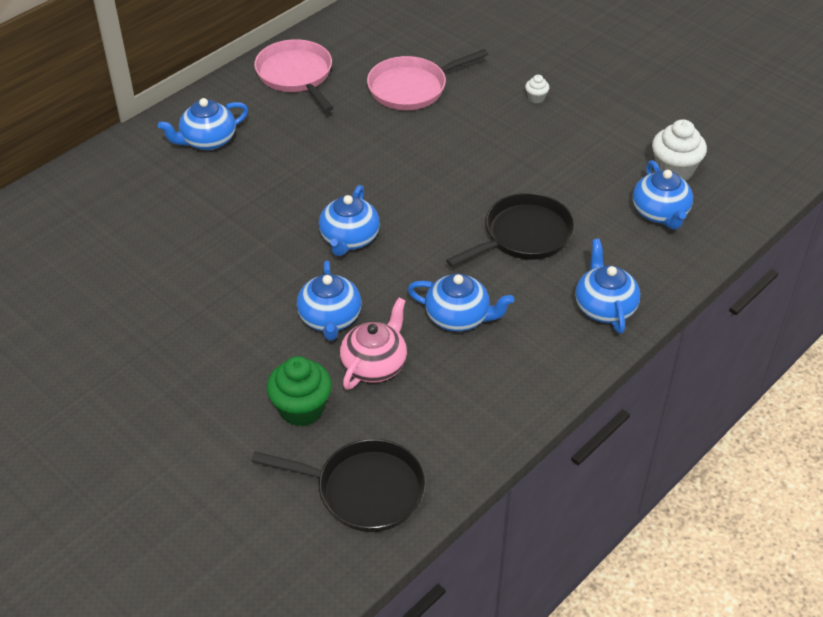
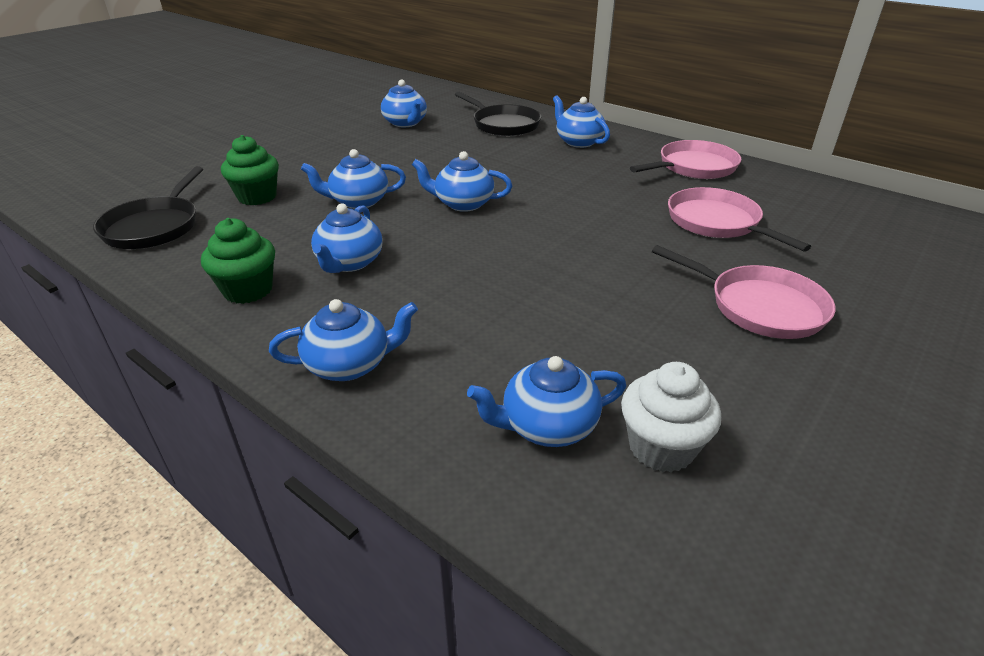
camera: 85 degrees right, 10 degrees down
(93, 285) = (405, 123): none -> blue teapot
(375, 364) = (297, 223): pink teapot -> none
(501, 383) = (248, 290): none -> green cupcake
(523, 235) = (480, 300): black pan -> black pan (503, 124)
(536, 98) = (759, 306): white cupcake -> pink pan

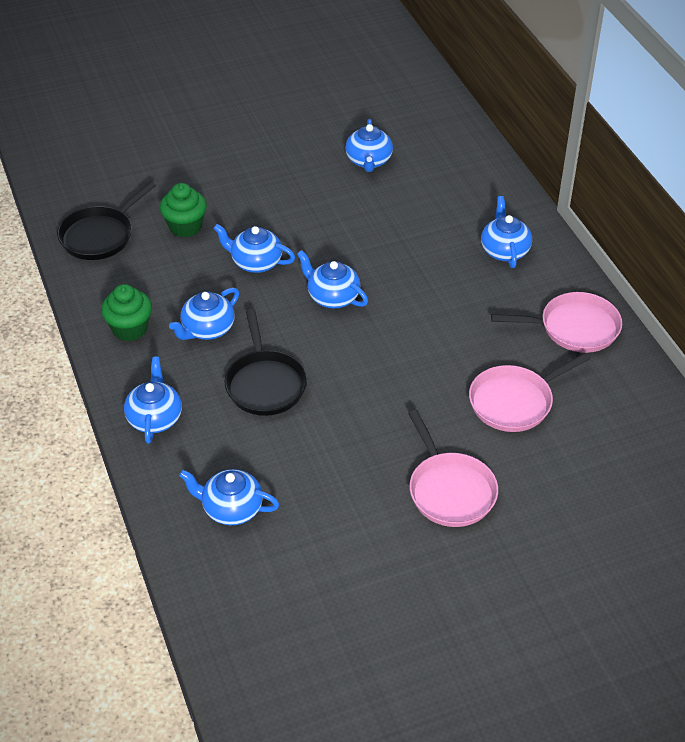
camera: 30 degrees right, 10 degrees up
(350, 364) = (155, 418): blue teapot -> blue teapot turned 105 degrees counterclockwise
(503, 124) = (458, 196): black pan -> black pan (265, 384)
(661, 447) = (279, 550): white cupcake -> none
(717, 222) = (514, 401): pink pan -> pink pan turned 120 degrees counterclockwise

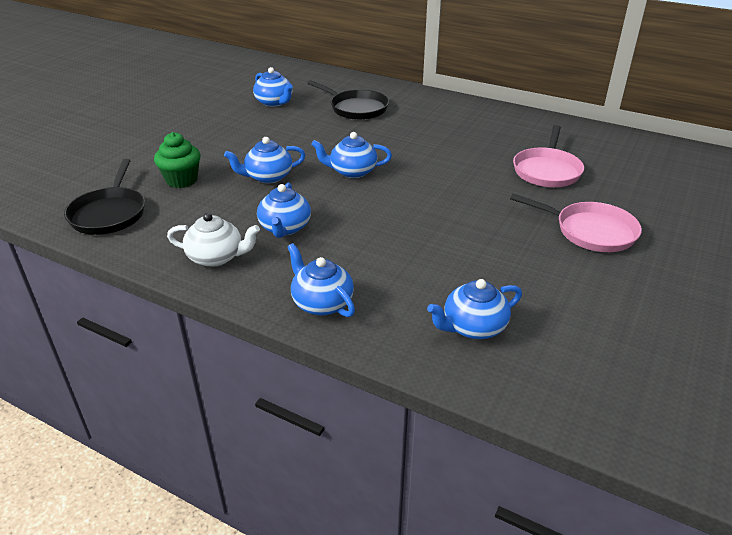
camera: 40 degrees left, 10 degrees down
(130, 329) = (216, 257): green cupcake -> white teapot
(265, 384) = (378, 238): black pan -> black pan (356, 108)
(504, 250) = (423, 110): blue teapot -> none
(574, 328) = (518, 125): pink pan -> none

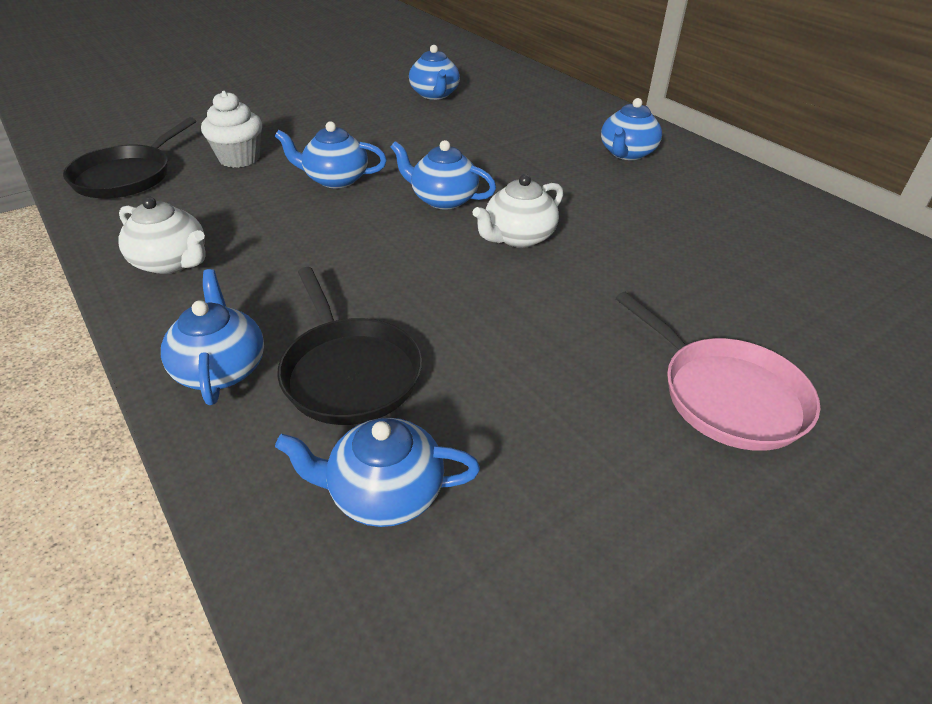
camera: 25 degrees right, 5 degrees up
(181, 180) = (239, 158): green cupcake -> white cupcake
(285, 228) = (286, 249): blue teapot -> blue teapot (626, 153)
(356, 108) = (526, 122): black pan -> black pan (349, 372)
(419, 182) = (518, 237): none -> white teapot
(547, 170) = (730, 272): pink pan -> none

